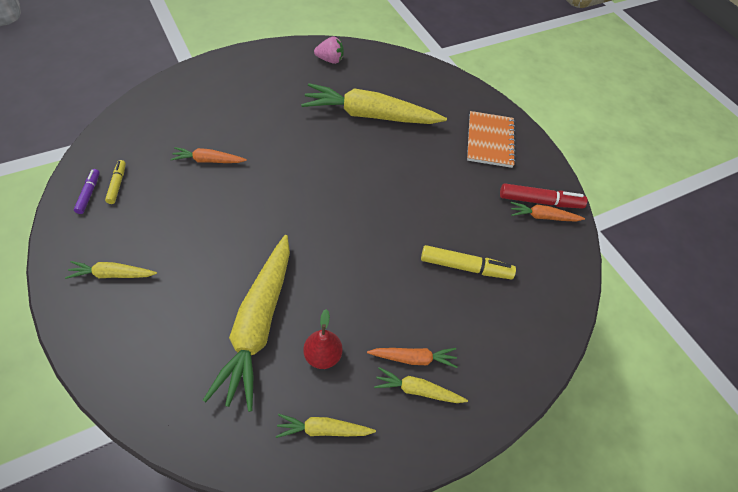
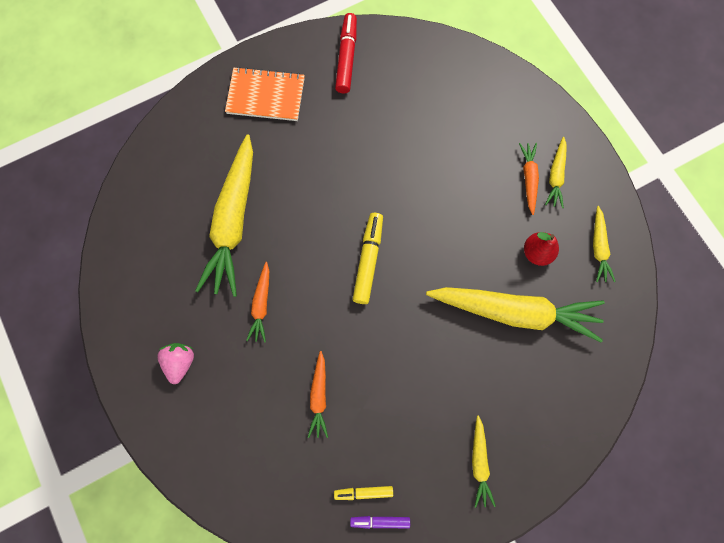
camera: 85 degrees left, 20 degrees up
(330, 60) = (133, 273): pink strawberry -> pink strawberry (180, 362)
(465, 267) = (432, 131): yellow marker -> yellow marker (368, 260)
(543, 217) = (366, 58): orange carrot -> orange carrot (261, 305)

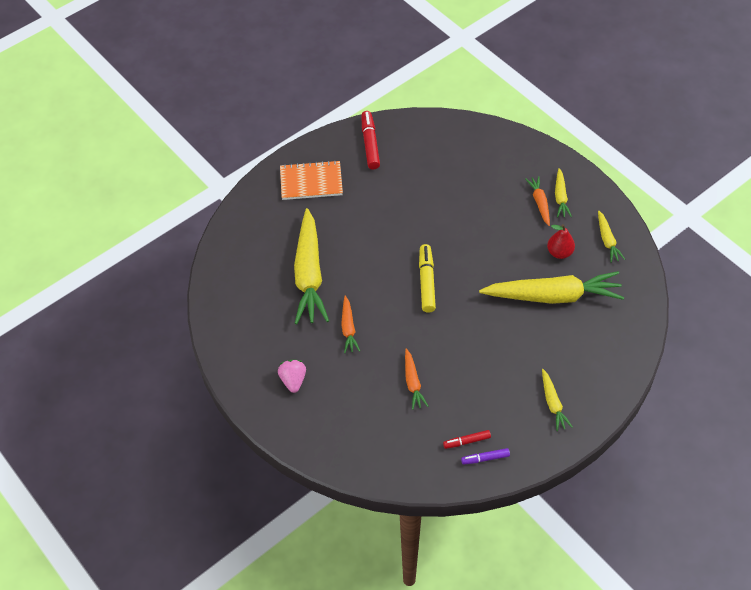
camera: 10 degrees left, 20 degrees down
(363, 492) = (466, 441): yellow marker -> red marker

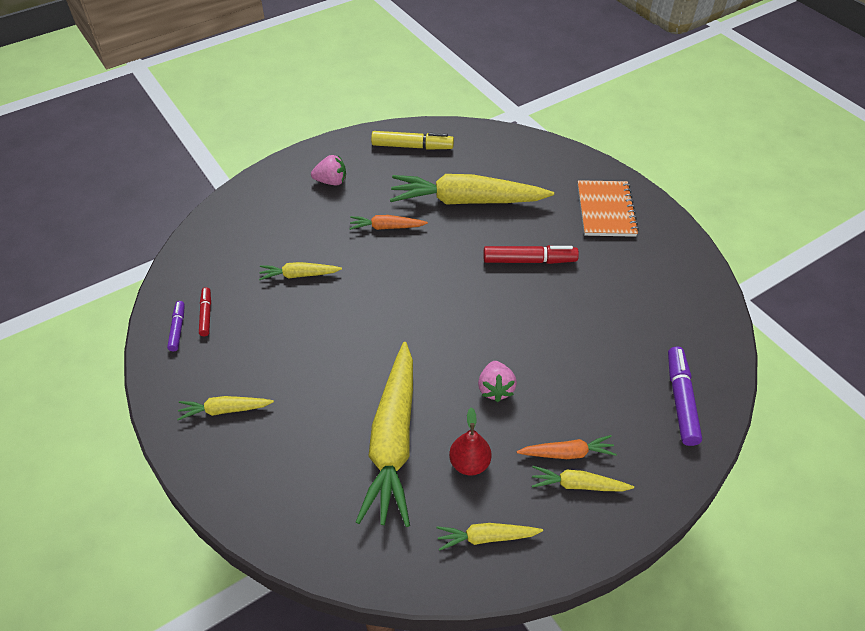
camera: 95 degrees right, 5 degrees down
(370, 144) = (673, 269): red marker -> red marker (529, 260)
(413, 383) = (299, 275): orange carrot -> yellow carrot
(426, 282) = (440, 303): yellow marker -> yellow marker (412, 146)
(486, 146) = (680, 400): none -> purple marker
(498, 242) = (495, 389): none -> pink strawberry

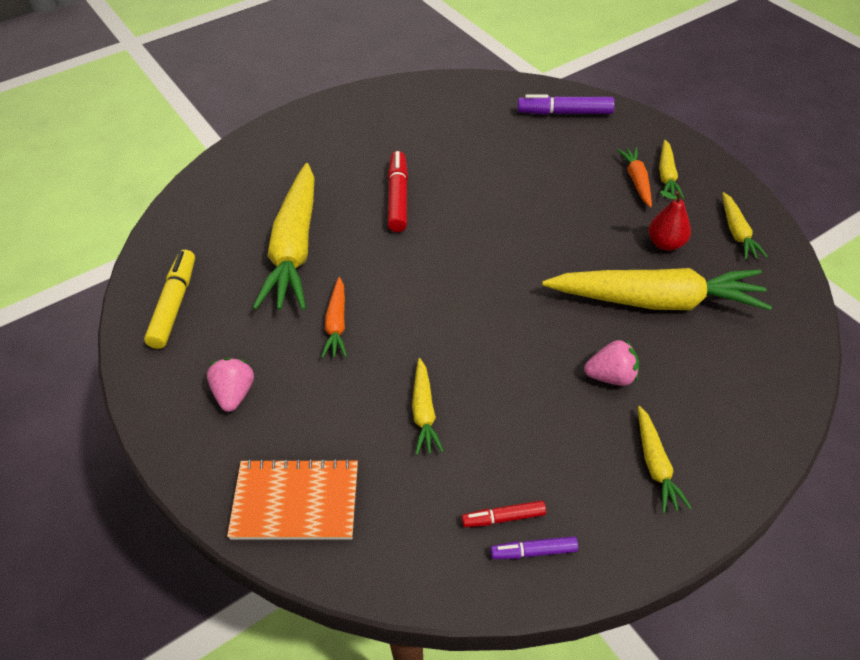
camera: 90 degrees left, 0 degrees up
(495, 389) = (575, 225): pink strawberry -> pink strawberry (611, 376)
(605, 210) = (323, 139): orange notebook -> orange notebook (295, 501)

